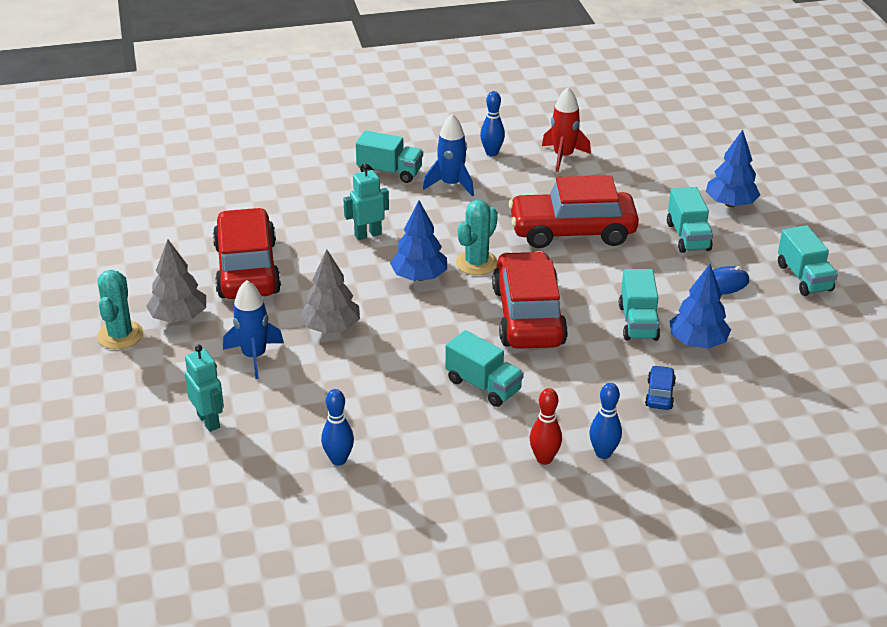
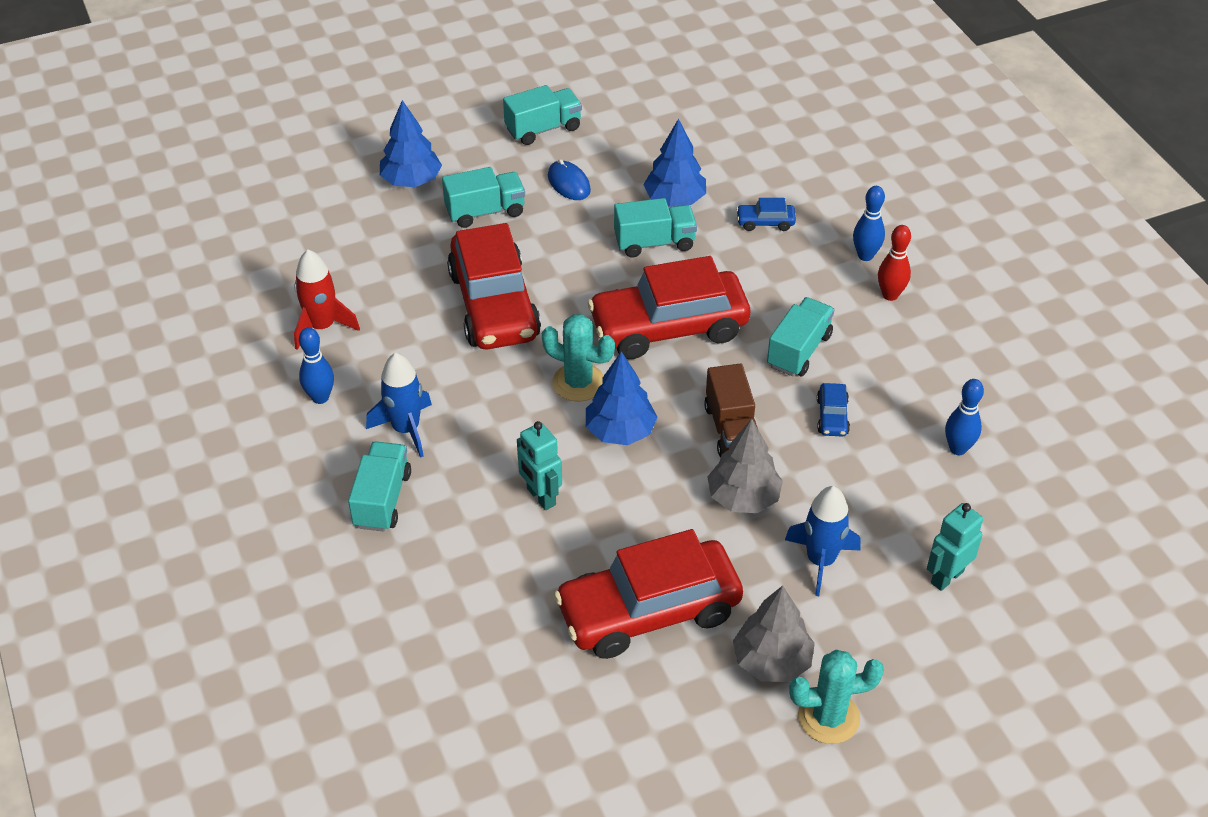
camera: 100 degrees left, 10 degrees up
(400, 391) = (832, 416): none -> blue car
(403, 332) = (731, 429): none -> brown truck

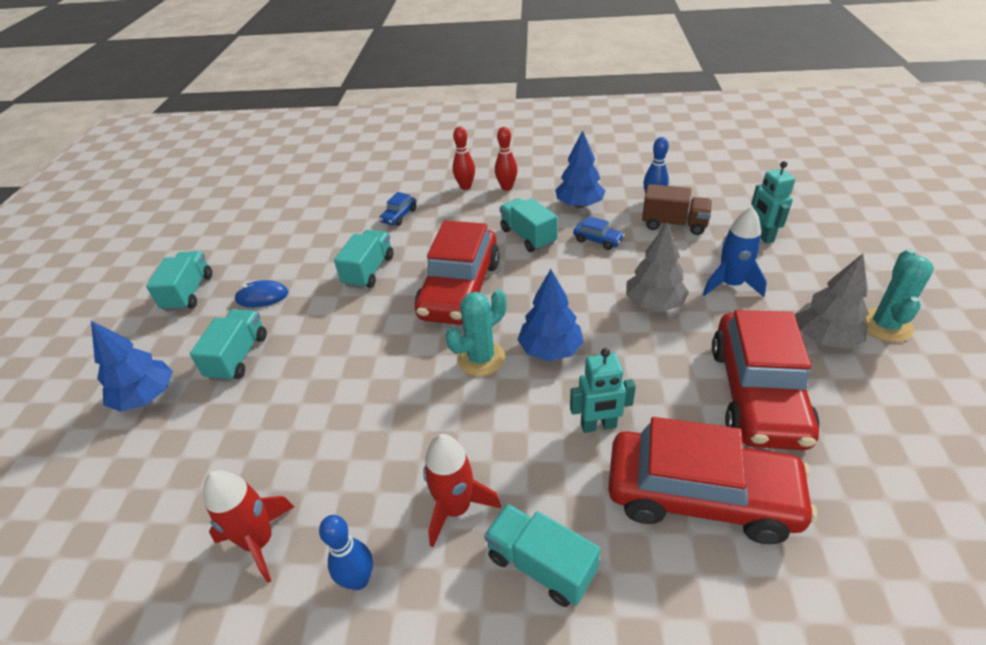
camera: 60 degrees left, 5 degrees down
(406, 429) = (456, 508): blue rocket -> red rocket
(494, 305) = (351, 386): red car -> red car (700, 495)
(674, 200) = (337, 248): blue tree -> blue tree (579, 205)
(731, 429) = (583, 289): brown truck -> brown truck (674, 224)
(865, 255) = (465, 187): blue bowling pin -> red bowling pin

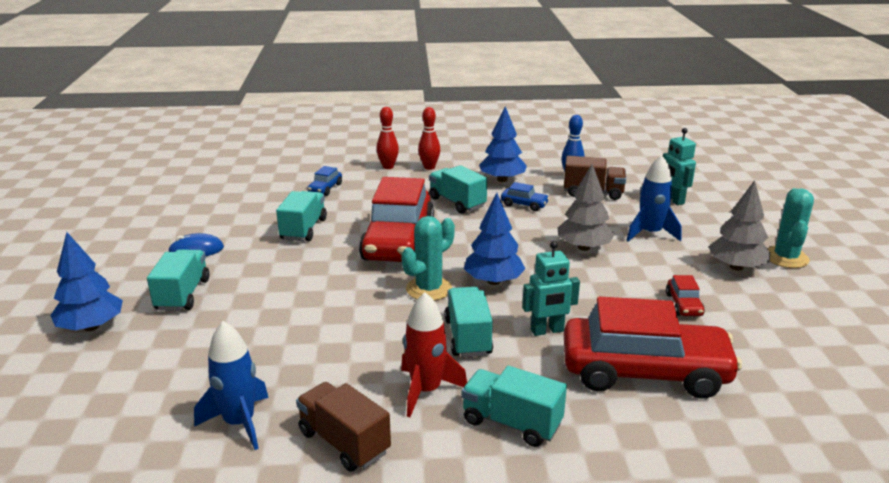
camera: 10 degrees left, 15 degrees down
(189, 293) = (116, 249): turquoise truck -> turquoise truck (468, 337)
(259, 542) = (239, 423): red rocket -> blue rocket
(359, 580) = (344, 442): blue bowling pin -> brown truck
(757, 394) = (684, 305): red car -> red car, size x0.40

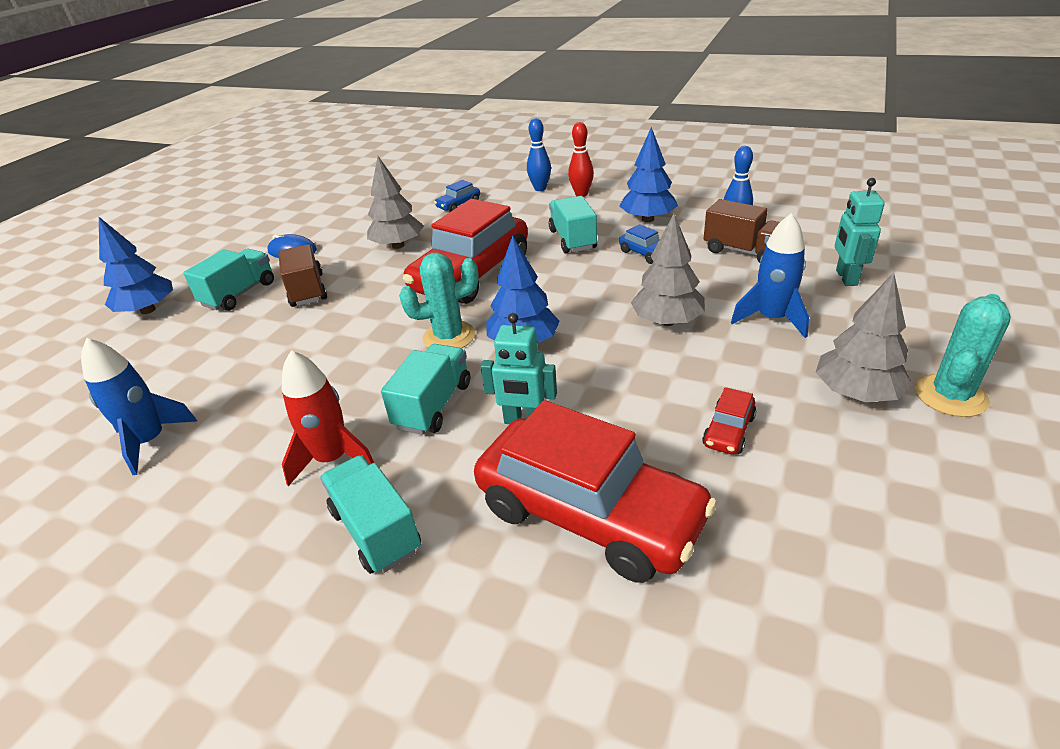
camera: 30 degrees right, 10 degrees up
(303, 229) = (398, 245): turquoise truck -> grey tree
(344, 442) = (206, 494): brown truck -> brown truck (307, 290)
(388, 167) = (540, 188): red bowling pin -> blue bowling pin

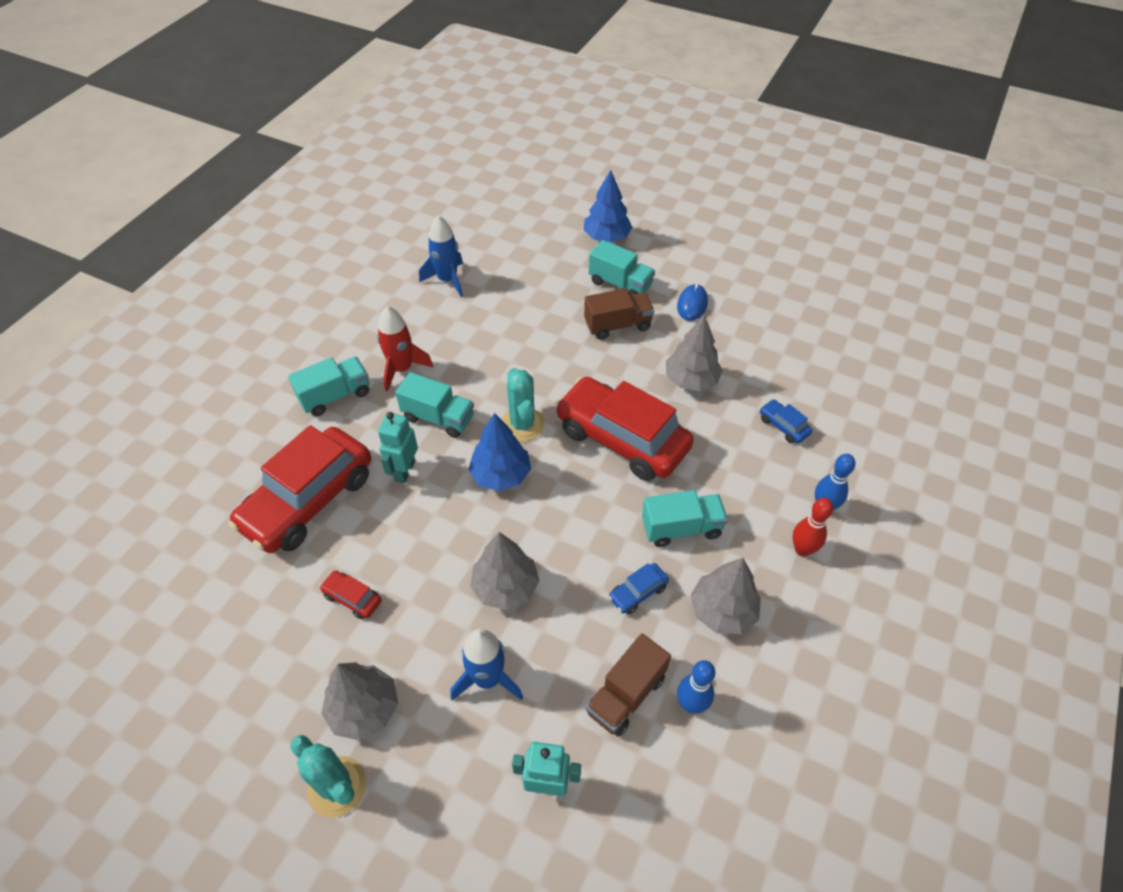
camera: 90 degrees right, 15 degrees up
(648, 219) = (722, 611): blue tree -> grey tree

